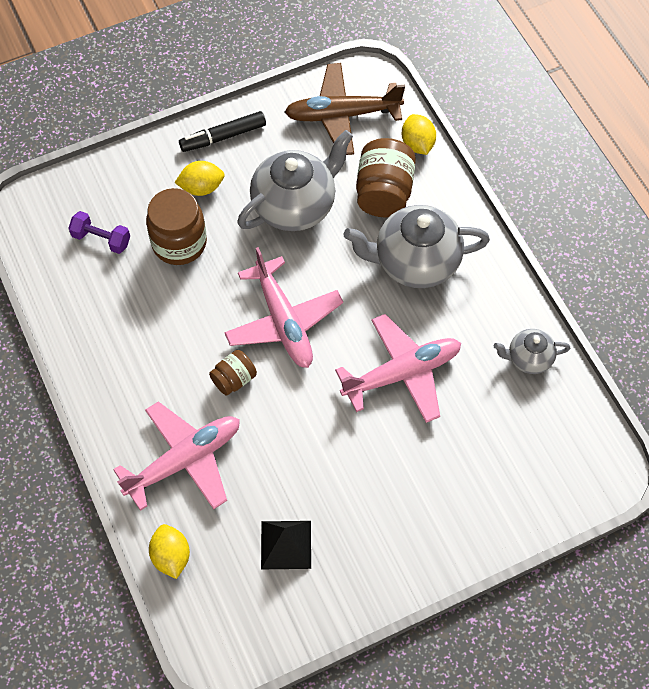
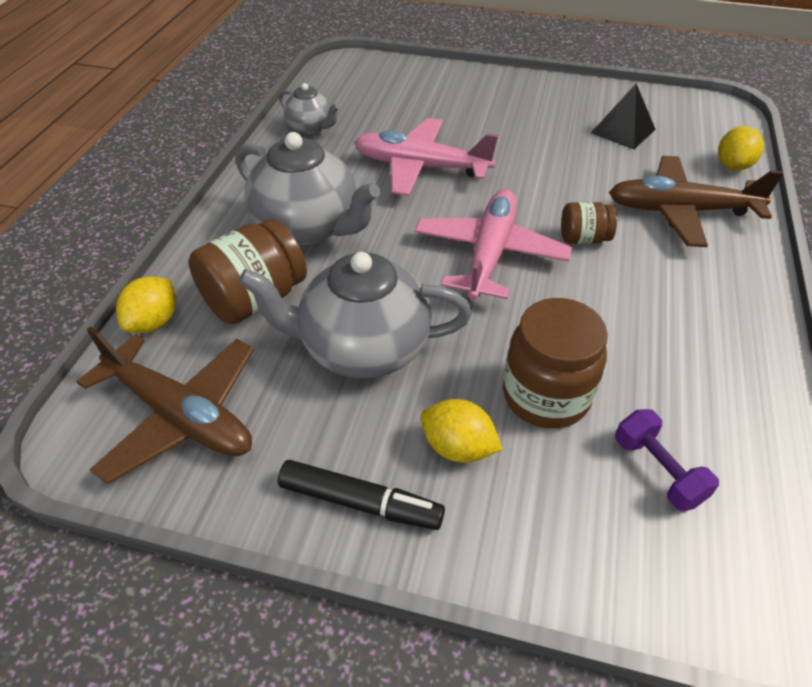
camera: 140 degrees left, 15 degrees down
(185, 460) = (680, 211): pink plane -> brown plane

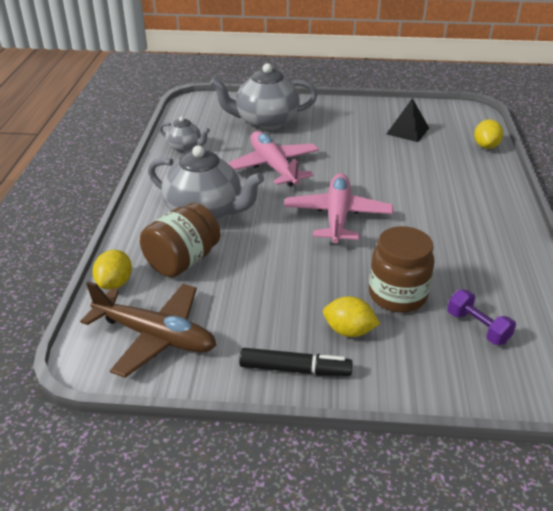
camera: 10 degrees left, 10 degrees down
(362, 348) = (268, 282): grey teapot -> grey teapot (265, 122)
(420, 167) = (273, 166): pink plane -> pink plane turned 60 degrees clockwise
(583, 239) = (398, 200): brown jar -> none
(680, 211) = (457, 177): brown plane -> none

